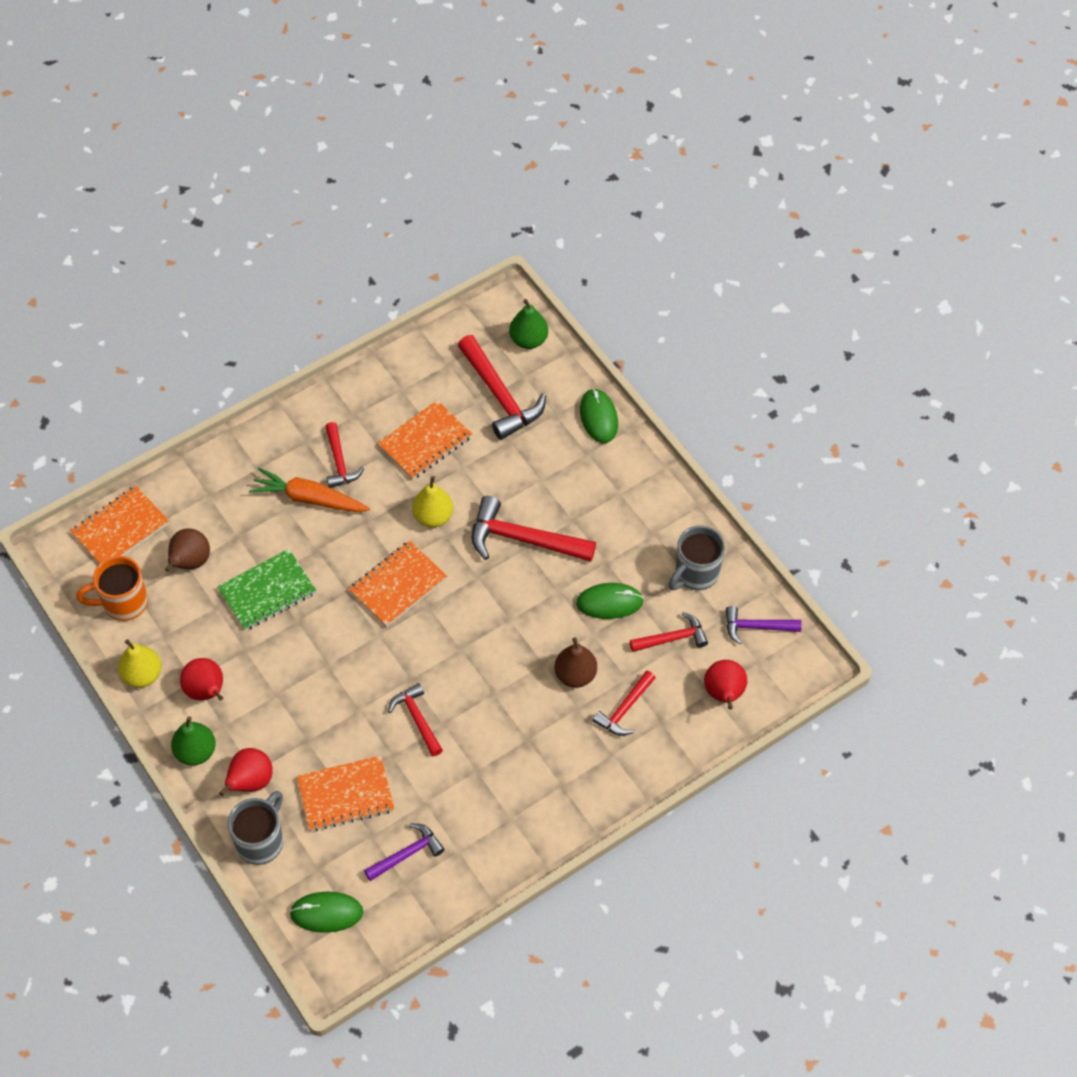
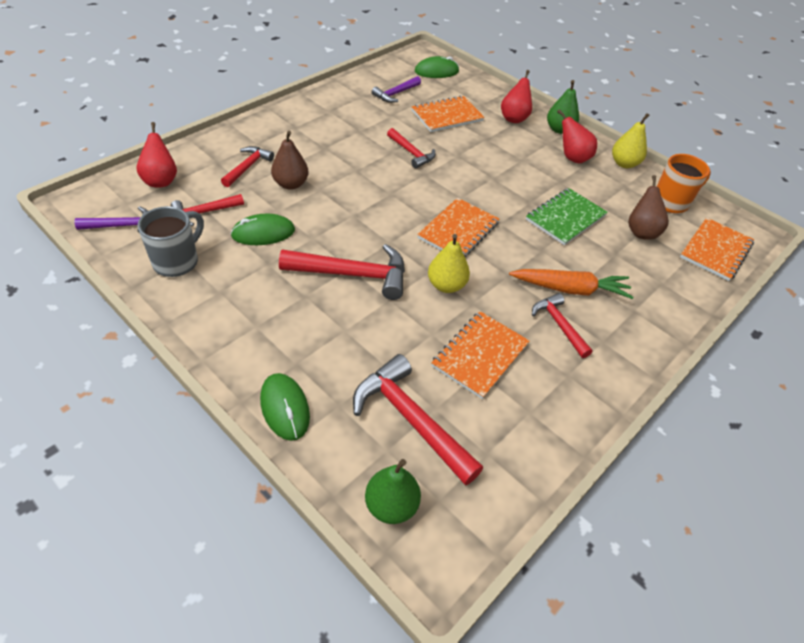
camera: 165 degrees right, 10 degrees down
(261, 841) = (492, 95): grey mug -> none

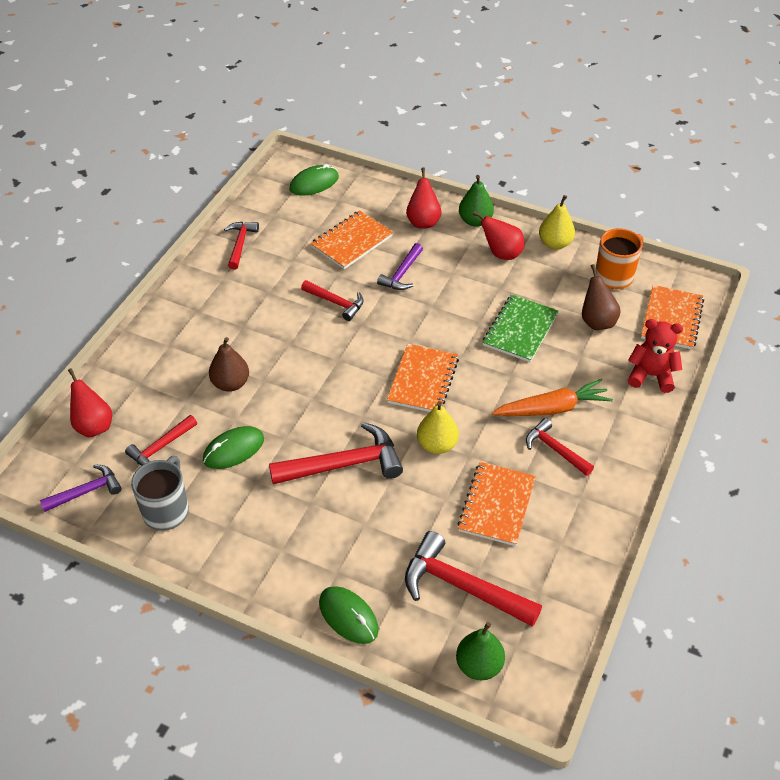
camera: 15 degrees left, 0 degrees up
(248, 167) = (175, 378): red hammer -> red hammer (240, 244)
(395, 94) = (283, 230): purple hammer -> purple hammer (402, 273)
(679, 291) = (651, 375): none -> red teddy bear

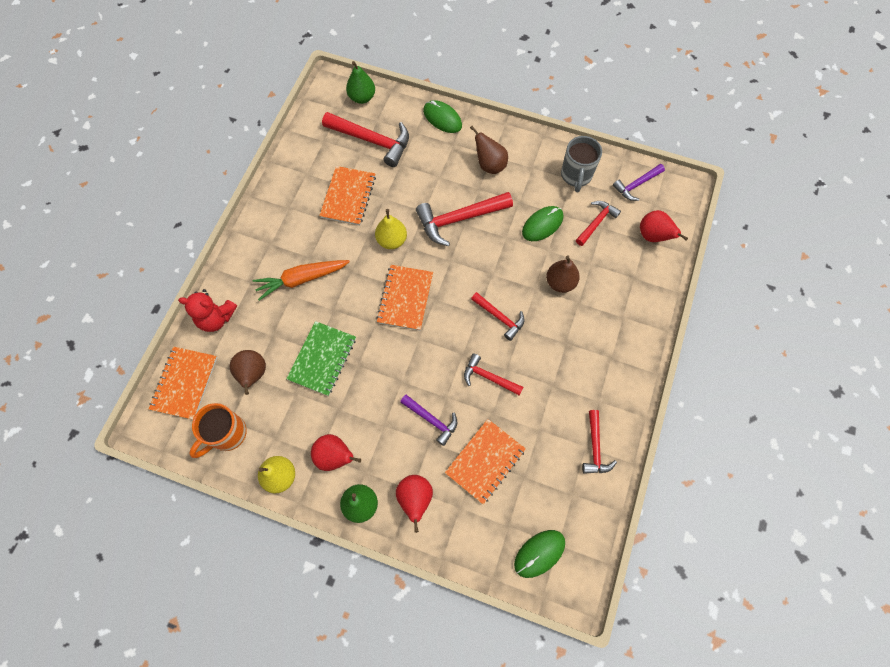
camera: 175 degrees right, 20 degrees up
(288, 535) = (489, 165): none -> brown pear
(402, 273) = (431, 420): purple hammer -> purple hammer turned 105 degrees clockwise
(555, 449) = (303, 243): red hammer -> red hammer (499, 317)

